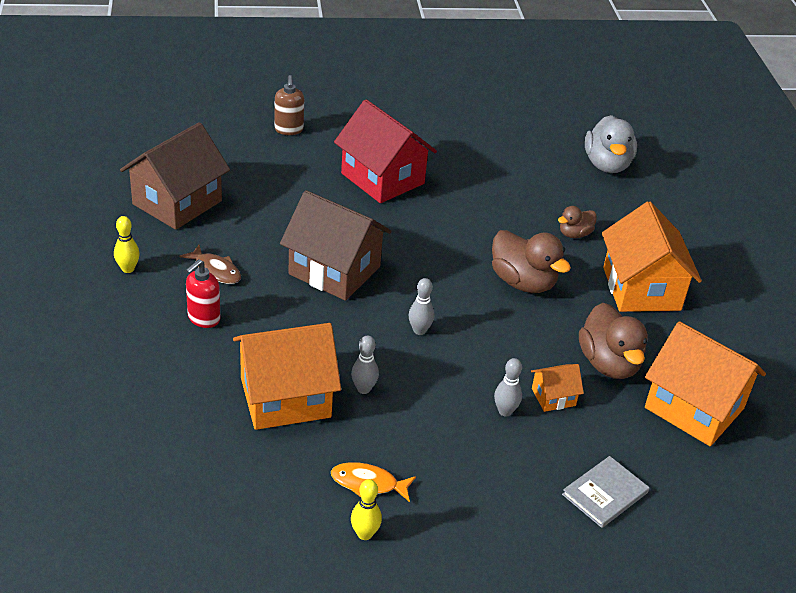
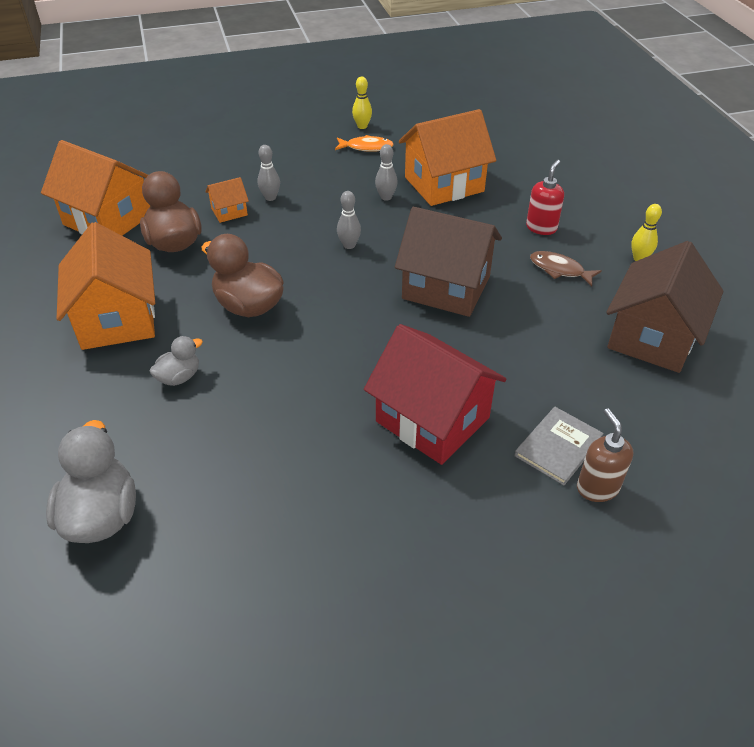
camera: 175 degrees right, 5 degrees up
(574, 234) = (179, 377): brown duck -> grey duck
(605, 493) = (199, 161): grey book -> grey book (558, 447)

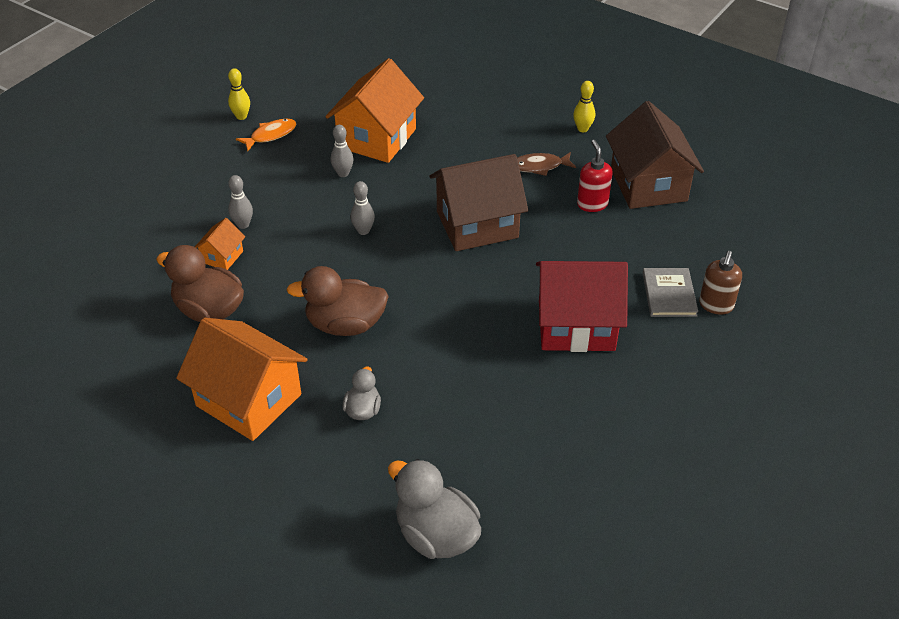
camera: 40 degrees left, 0 degrees up
(108, 220) = (114, 325): orange house -> none
(541, 228) = (491, 139): red soap dispenser -> red soap dispenser (592, 204)
(597, 488) = (716, 305): brown soap dispenser -> brown soap dispenser turned 105 degrees counterclockwise

